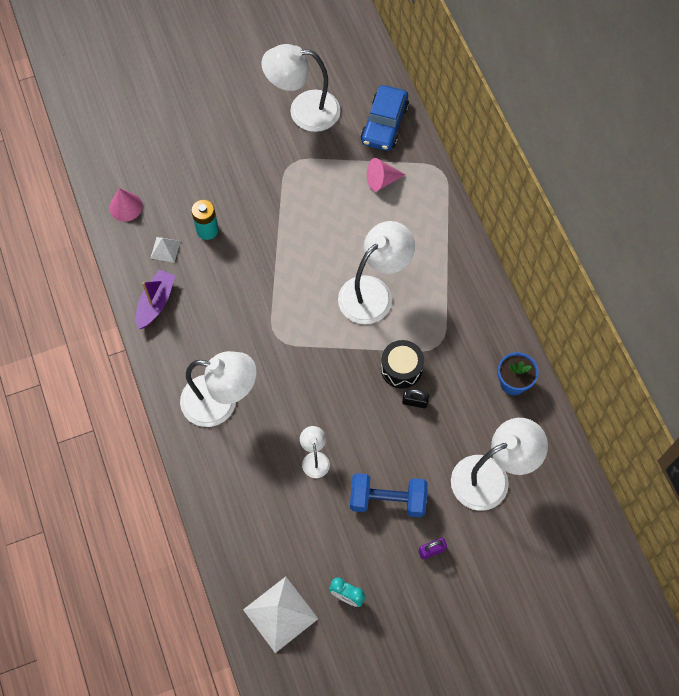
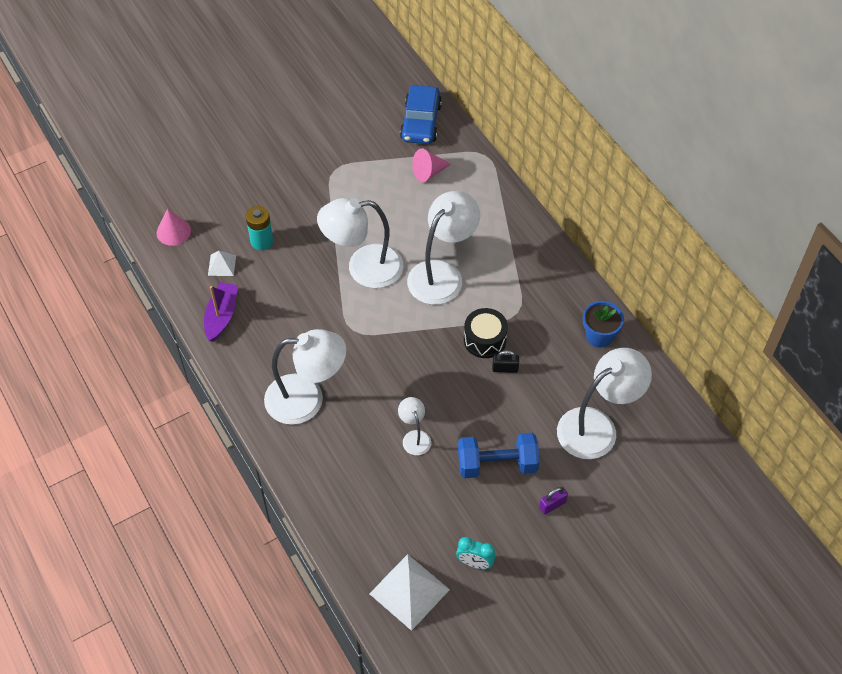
camera: 10 degrees left, 10 degrees down
(303, 111) = (338, 121): white lamp -> white lamp (363, 268)

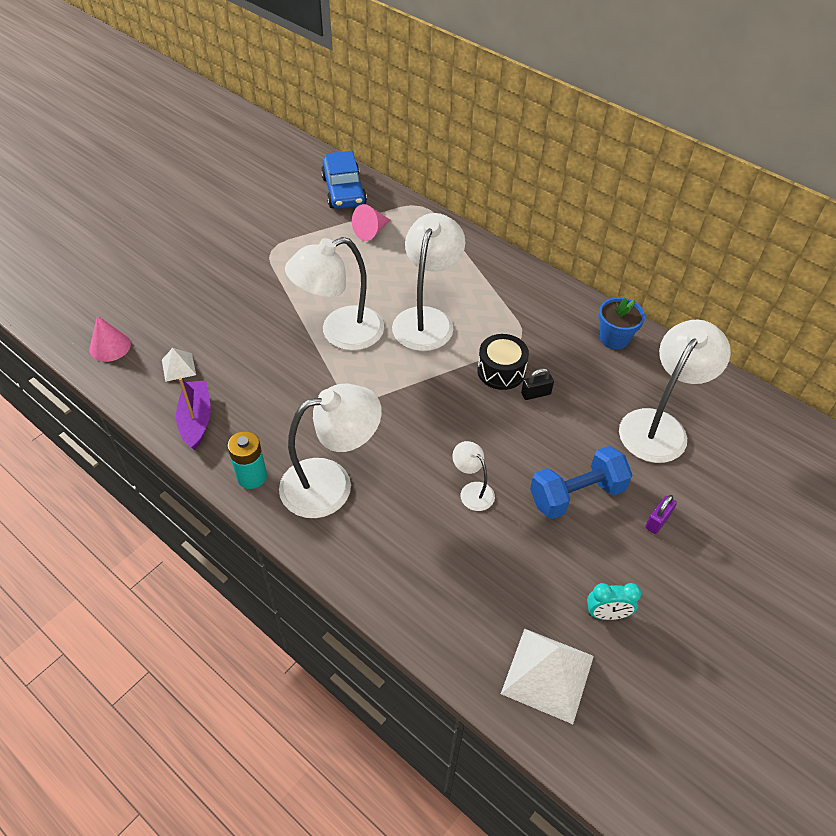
camera: 20 degrees left, 5 degrees down
(262, 241) = (217, 333): turquoise battery -> turquoise battery (252, 476)

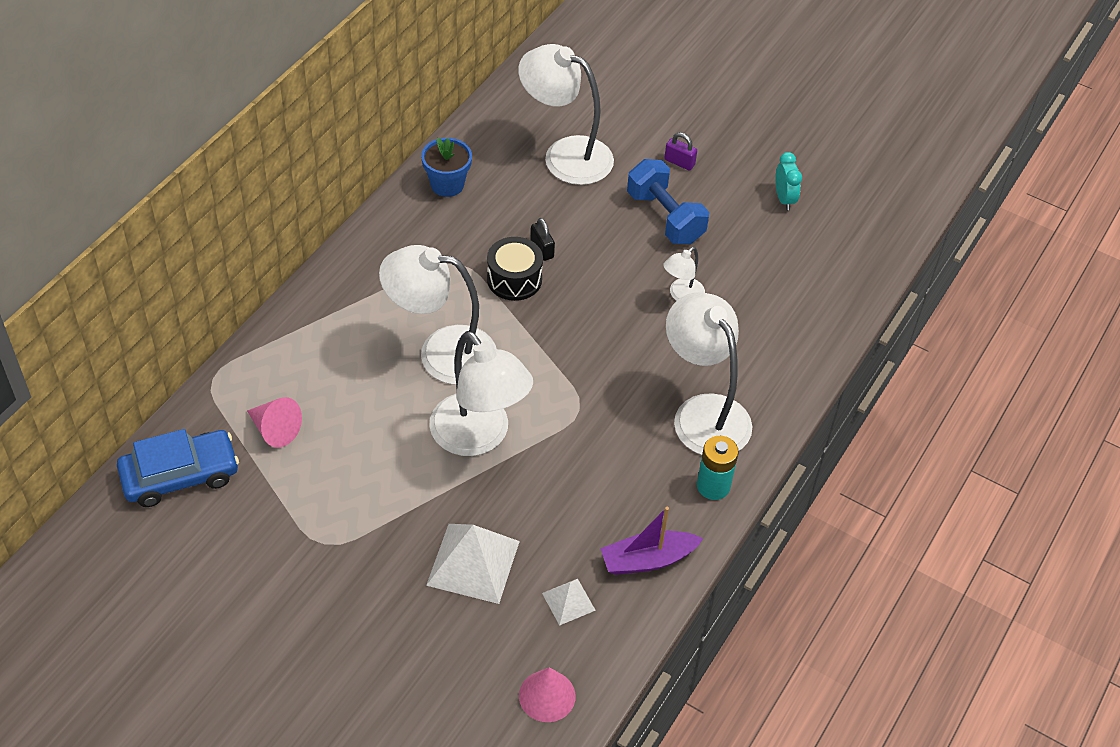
camera: 100 degrees left, 0 degrees up
(548, 674) = (851, 237): white pyramid -> white pyramid (473, 563)

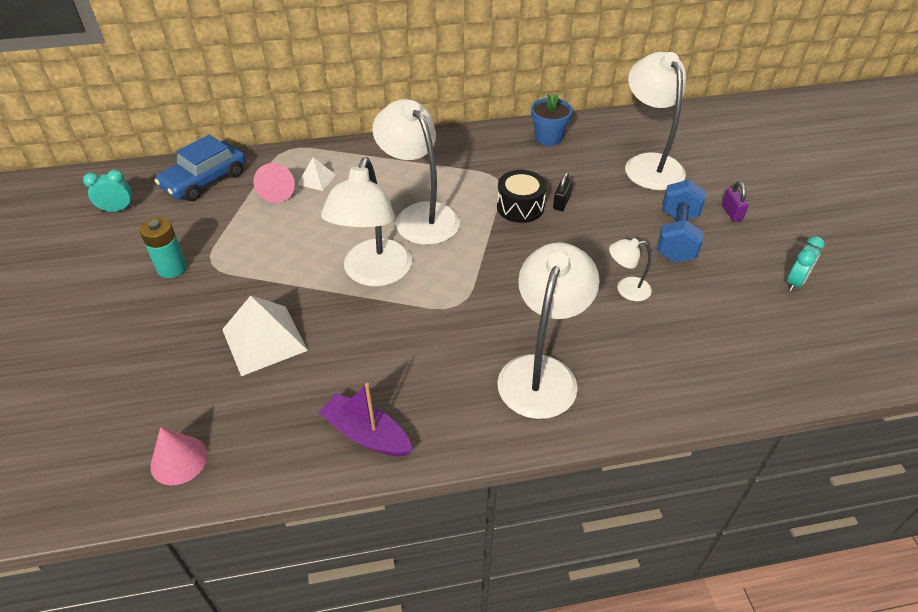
camera: 50 degrees right, 5 degrees down
(140, 574) = (117, 209): none -> turquoise clock
(180, 475) = (205, 180): blue car -> blue car turned 105 degrees clockwise
(568, 601) = (279, 413): white pyramid -> white pyramid (316, 179)
(713, 486) = (481, 426): turquoise battery -> turquoise battery (172, 268)

